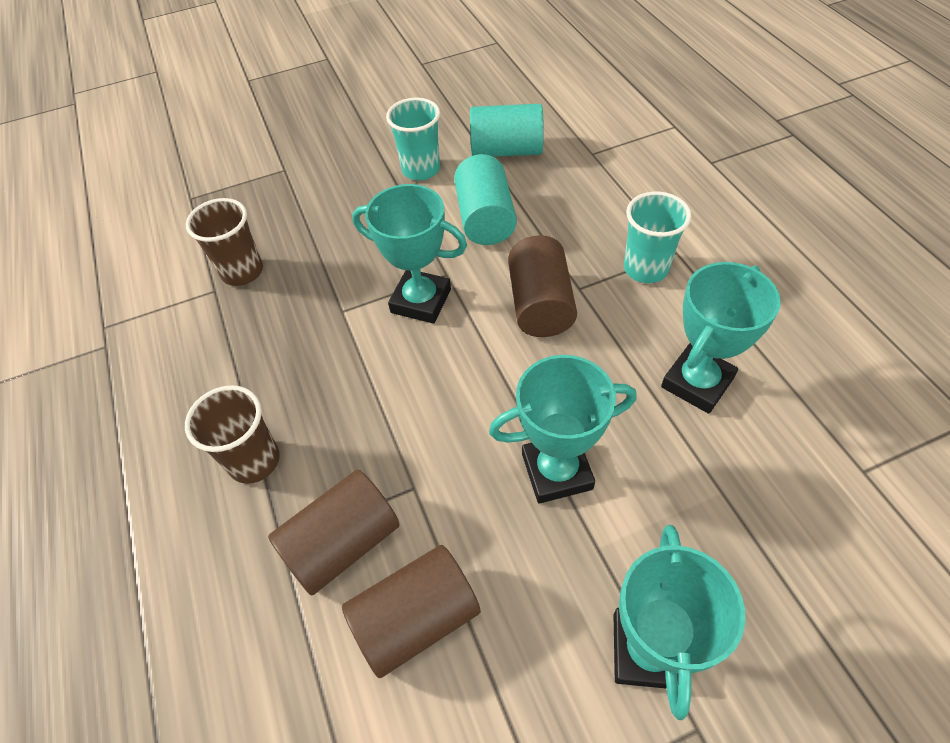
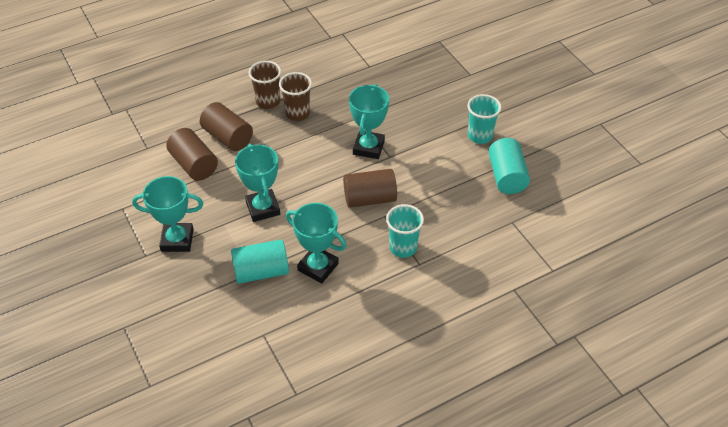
camera: 80 degrees right, 5 degrees down
(242, 272) = (383, 74): brown cup -> brown cup (297, 113)
(485, 219) = (438, 170): turquoise cylinder -> turquoise cylinder (261, 271)

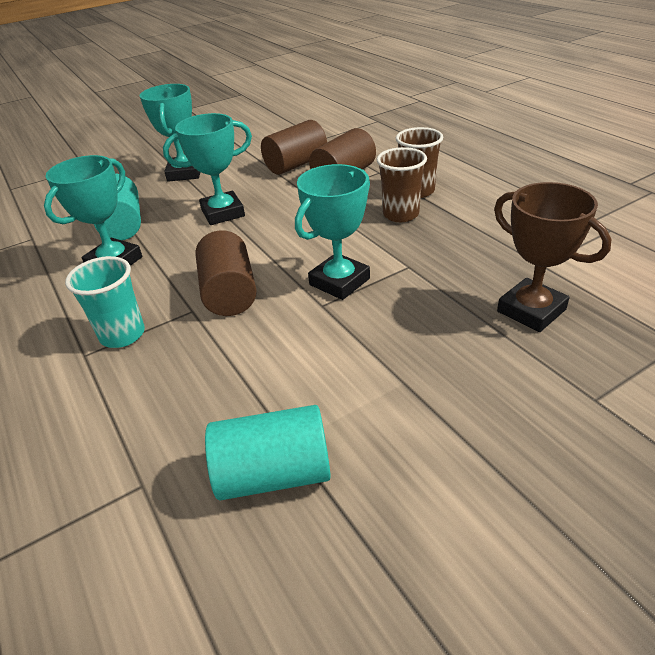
camera: 90 degrees right, 10 degrees down
(368, 147) = (339, 282): turquoise trophy -> turquoise trophy turned 60 degrees counterclockwise
(409, 79) = (531, 310): none -> brown trophy
(480, 136) = (394, 423): turquoise cup -> none

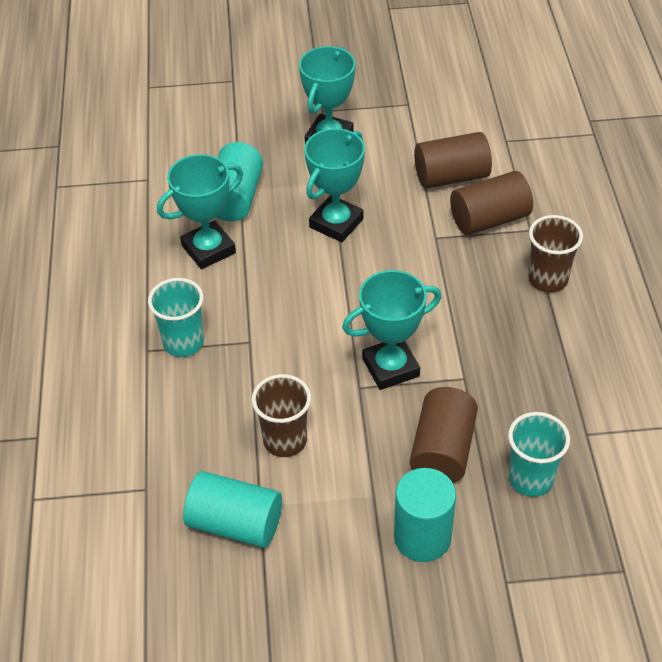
camera: 25 degrees right, 10 degrees up
(223, 213) = (336, 223): turquoise trophy -> turquoise trophy turned 60 degrees counterclockwise
(229, 293) = (289, 336): brown cylinder -> brown cylinder (442, 450)
(400, 214) = (506, 306): brown cup -> brown cup (285, 440)
(482, 397) = (422, 537): none -> turquoise cylinder
(531, 310) = (531, 479): brown trophy -> turquoise cup

